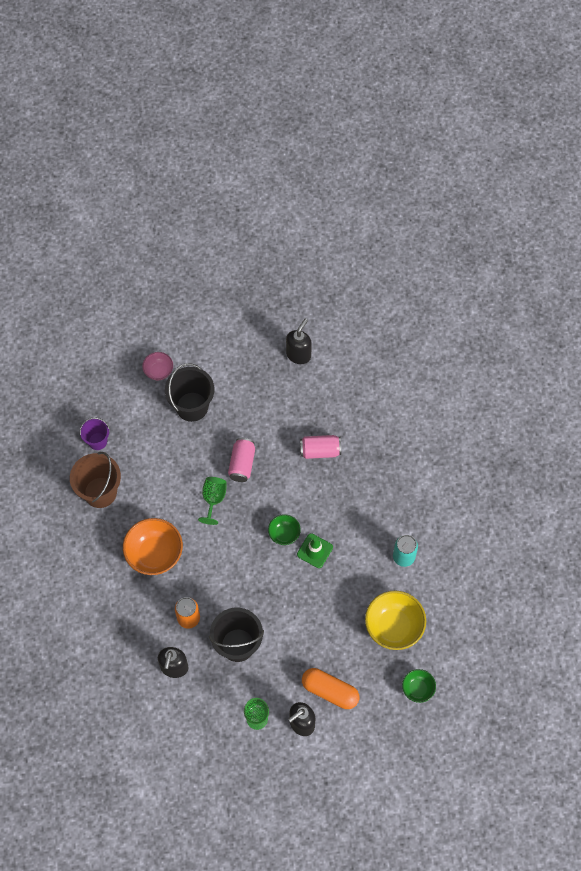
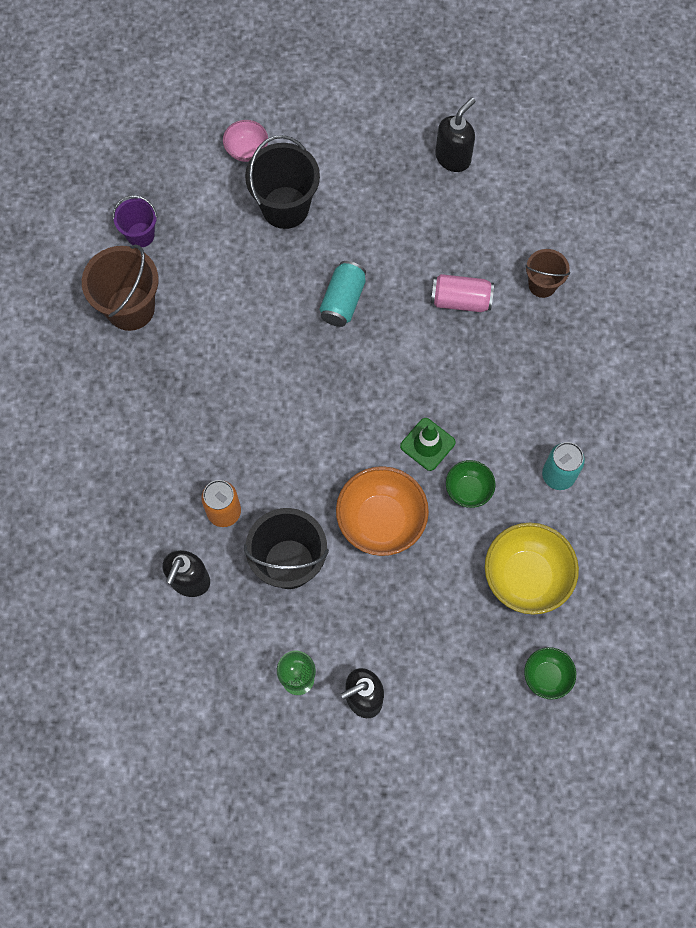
camera: 10 degrees right, 5 degrees up
(154, 554) = (192, 410): orange bowl -> orange bowl (381, 521)
(213, 499) = (292, 345): green goblet -> none
(242, 464) = (343, 301): pink can -> turquoise can
(284, 534) = (386, 412): green bowl -> green bowl (468, 489)
(330, 691) = (414, 656): orange capsule -> none
(372, 431) = (542, 285): none -> brown bucket

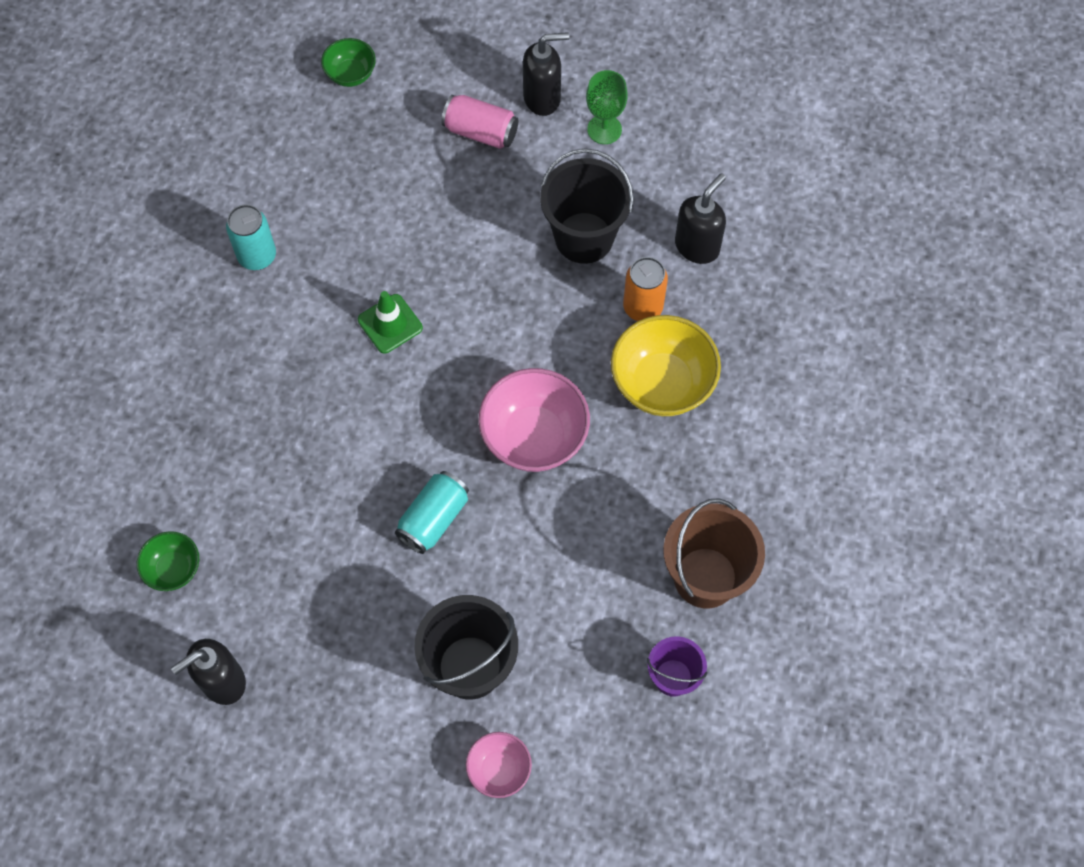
camera: 165 degrees left, 5 degrees down
(284, 381) = (534, 437): none -> pink bowl
(381, 521) = (470, 256): orange bowl -> none
(460, 300) = (288, 482): pink can -> pink can (481, 132)
(468, 489) = (362, 265): green bowl -> green bowl (173, 569)
(526, 576) = (334, 166): yellow bowl -> yellow bowl (662, 384)
(542, 285) = (180, 476): brown bucket -> none

